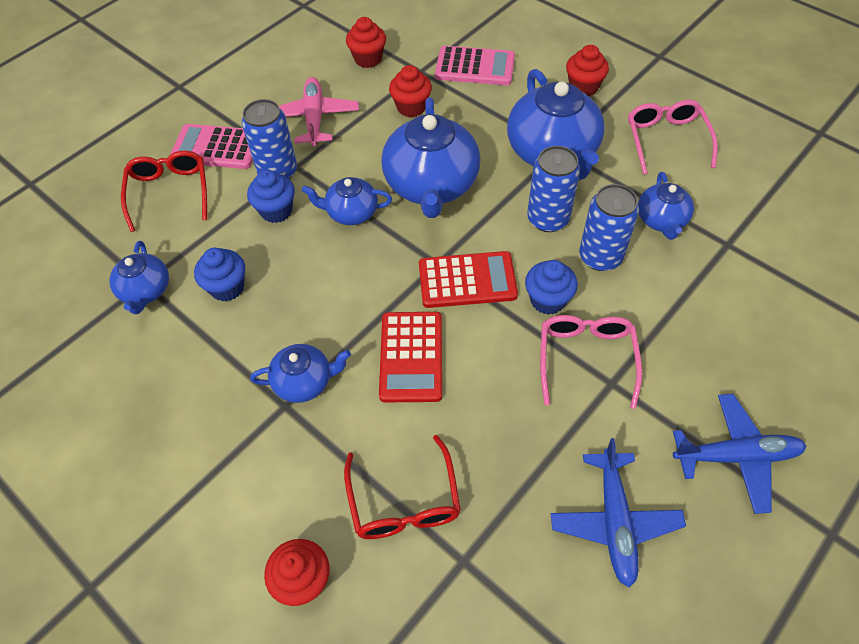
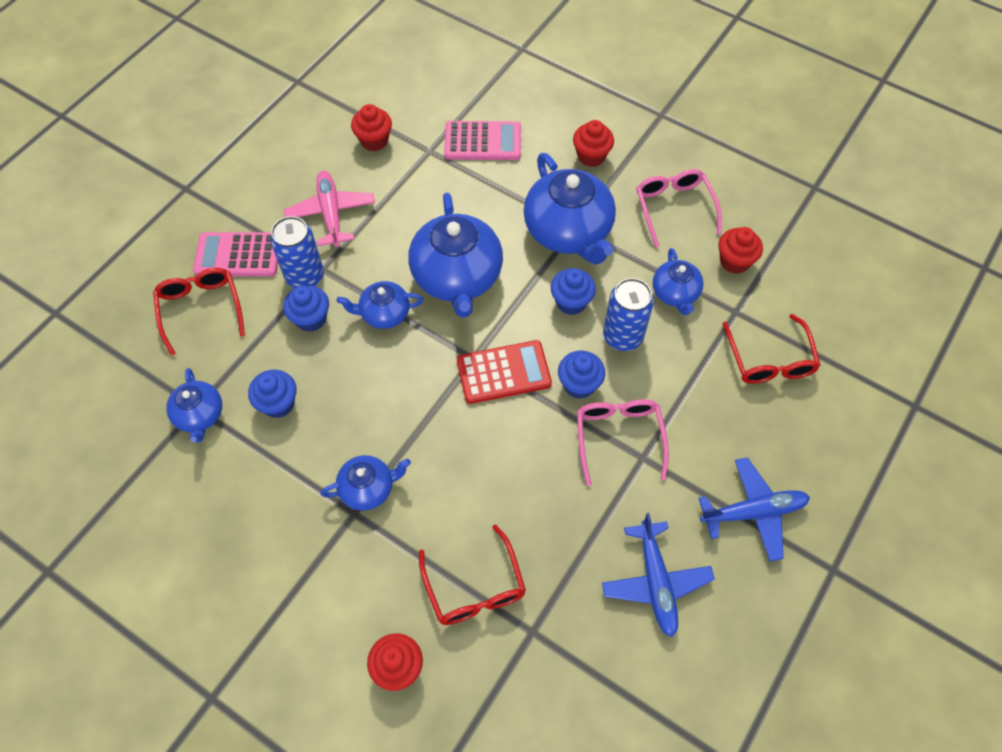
camera: 10 degrees left, 5 degrees up
(411, 107) = (426, 193): red cupcake -> red cupcake (734, 261)
(411, 357) = (462, 453): red calculator -> none
(548, 219) = (571, 302): blue can -> blue cupcake
(763, 296) = (769, 360): none -> red glasses

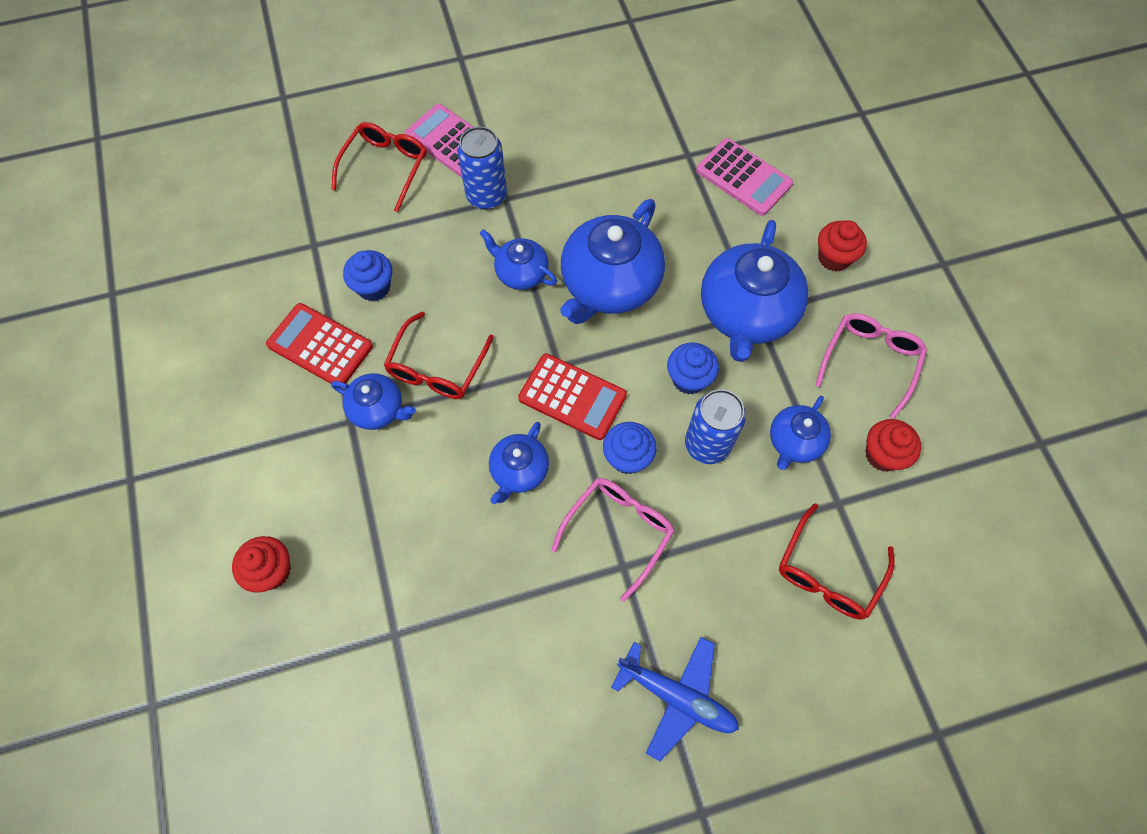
camera: 40 degrees right, 5 degrees up
(200, 415) = (310, 253): blue teapot -> blue teapot (519, 471)
(276, 477) = (320, 346): none -> red calculator
(311, 319) = (460, 235): blue cupcake -> none
(331, 213) = (555, 155): pink plane -> none
(374, 141) = (648, 115): red cupcake -> none
(475, 587) = (384, 558): red glasses -> red glasses (437, 368)
(656, 582) = (532, 682): blue plane -> none

